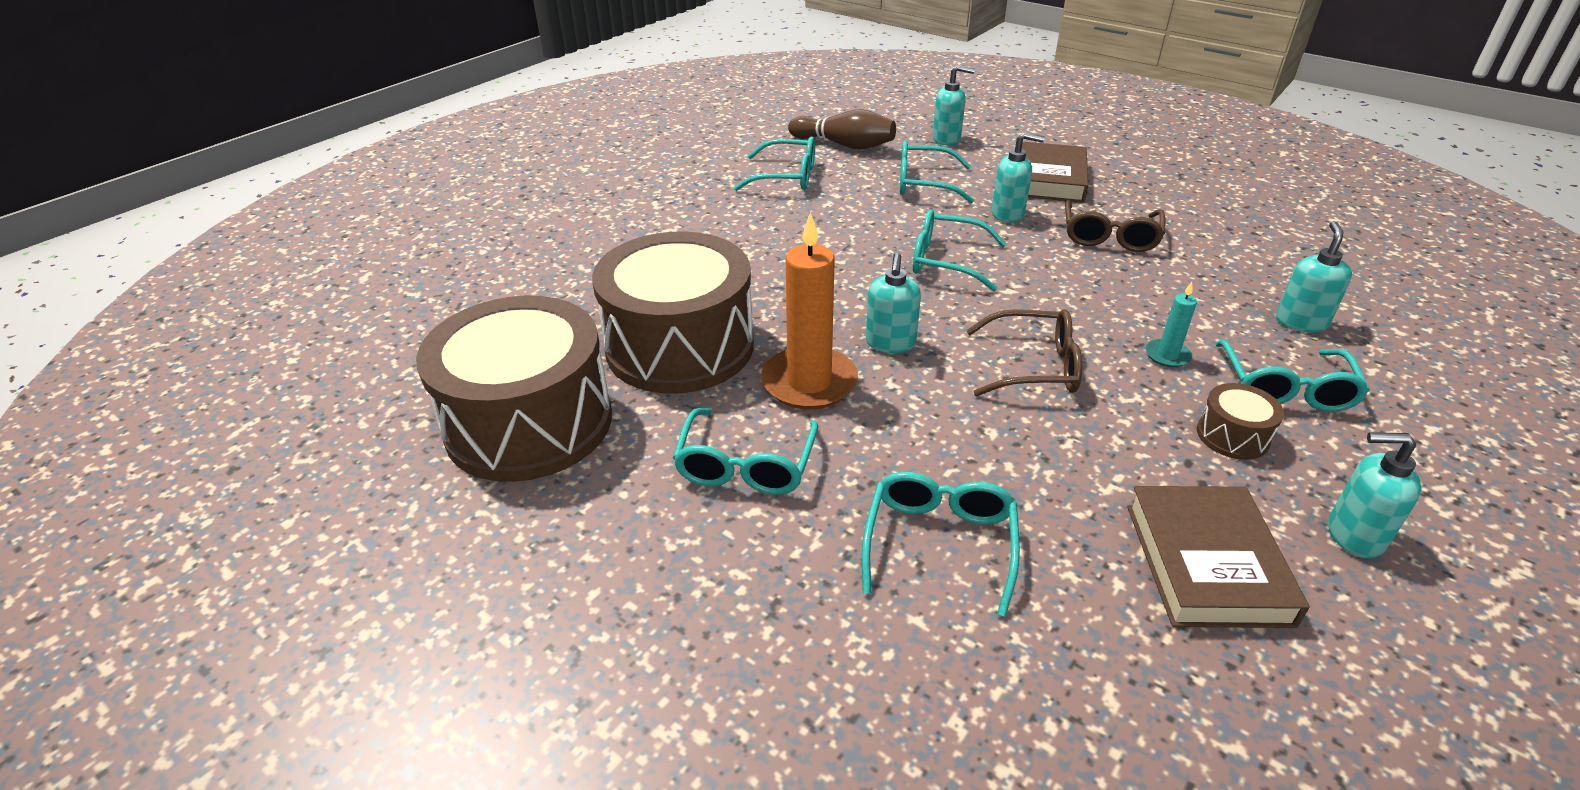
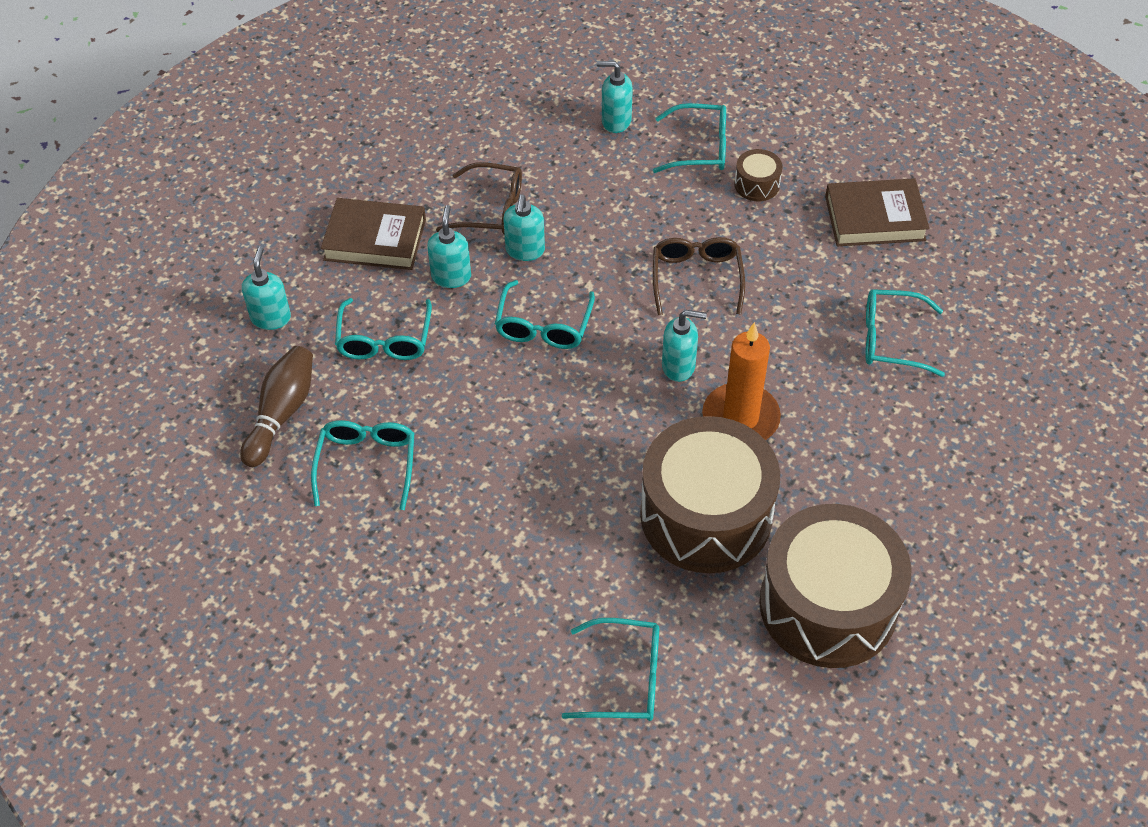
camera: 95 degrees left, 15 degrees up
(746, 465) = (844, 449): turquoise glasses -> turquoise glasses (625, 678)
(1167, 355) = (670, 201): turquoise candle -> none
(1353, 535) = (836, 152): turquoise soap dispenser -> turquoise soap dispenser (525, 250)

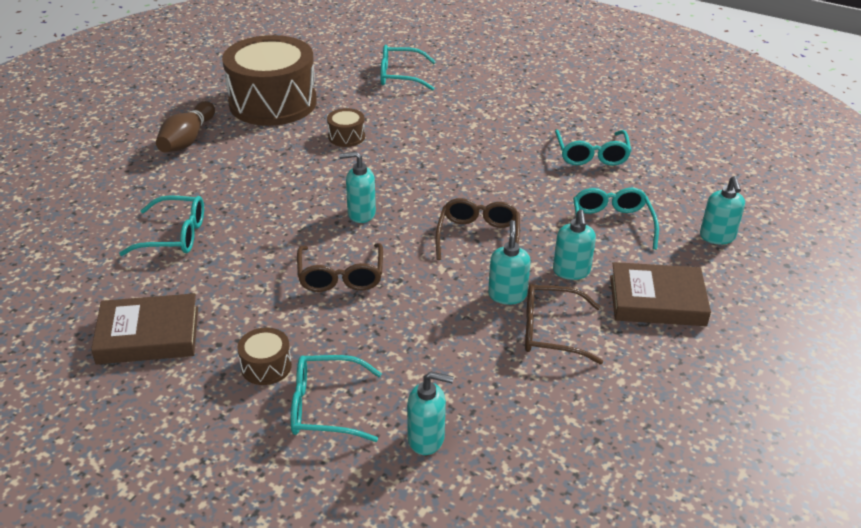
camera: 175 degrees right, 15 degrees down
(281, 413) = (669, 179): brown bowling pin -> brown bowling pin (187, 139)
(543, 326) = (478, 237): turquoise glasses -> brown glasses
(706, 515) = (346, 137): brown drum -> brown drum, size x0.40
(740, 418) = (314, 185): orange candle -> none

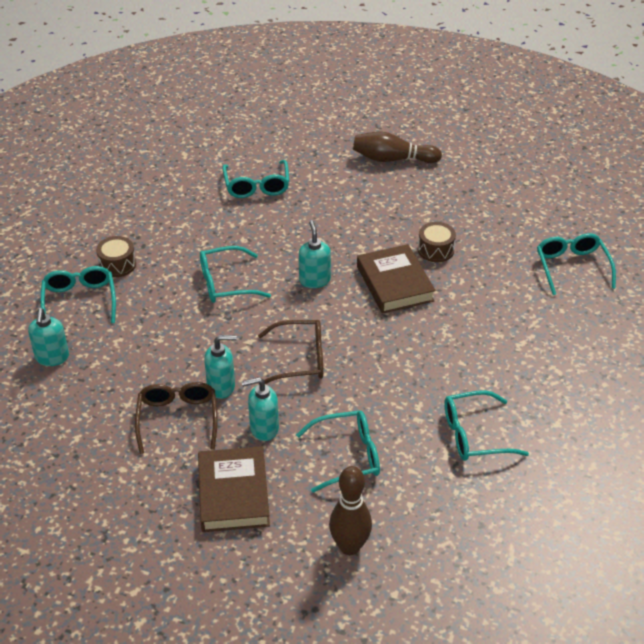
camera: 80 degrees right, 5 degrees up
(148, 335) = (142, 203): brown book -> brown book (395, 283)
(273, 103) = (475, 193): brown drum -> none
(341, 276) = (226, 283): brown glasses -> turquoise glasses
(717, 237) = (349, 546): turquoise soap dispenser -> brown bowling pin

